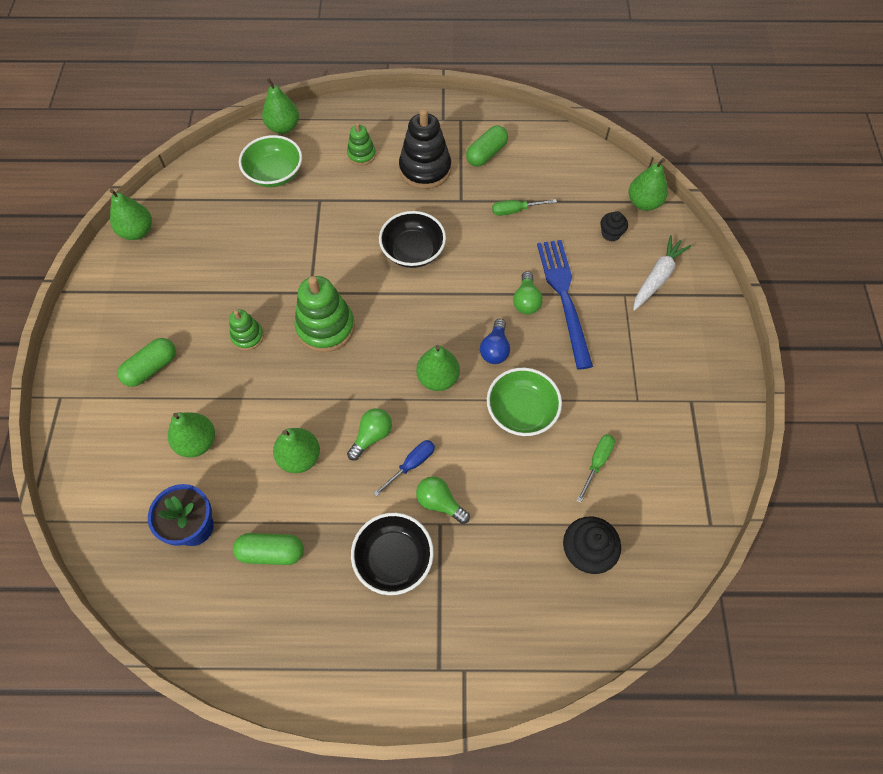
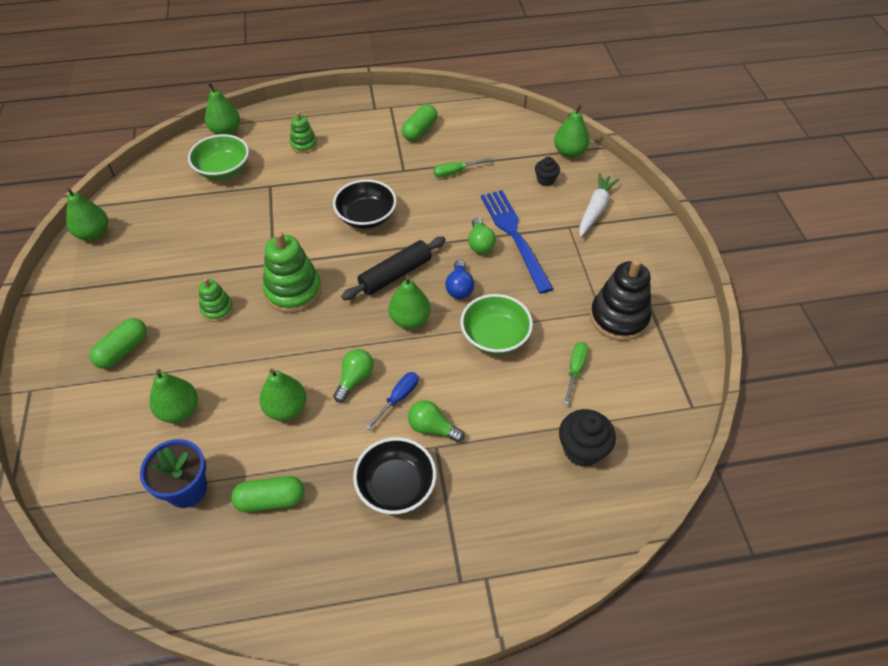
camera: 10 degrees left, 10 degrees down
(425, 169) = (365, 149): black stacking toy -> black stacking toy (619, 317)
(432, 324) = (395, 274): none -> black rolling pin

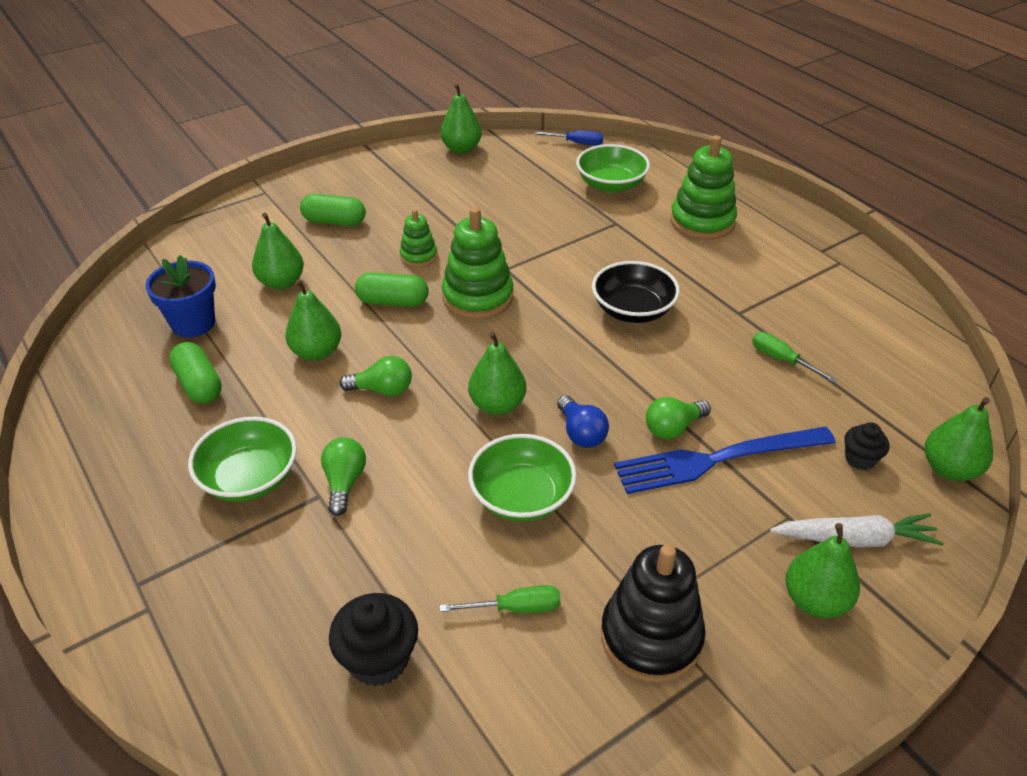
camera: 65 degrees right, 10 degrees down
(226, 131) = (668, 164): green pear -> green pear (815, 600)
(304, 145) = (702, 222): green stacking toy -> green stacking toy, size x1.81
(395, 274) = (559, 367): black rolling pin -> none
(396, 486) = (250, 478): black bowl -> green bowl
(398, 398) = (373, 436): blue screwdriver -> blue screwdriver (577, 143)
(419, 131) = (824, 301): green capsule -> green capsule (393, 301)
(459, 287) = (581, 433): blue light bulb -> blue light bulb turned 90 degrees counterclockwise
(514, 236) = (717, 459): blue fork -> blue fork turned 150 degrees counterclockwise

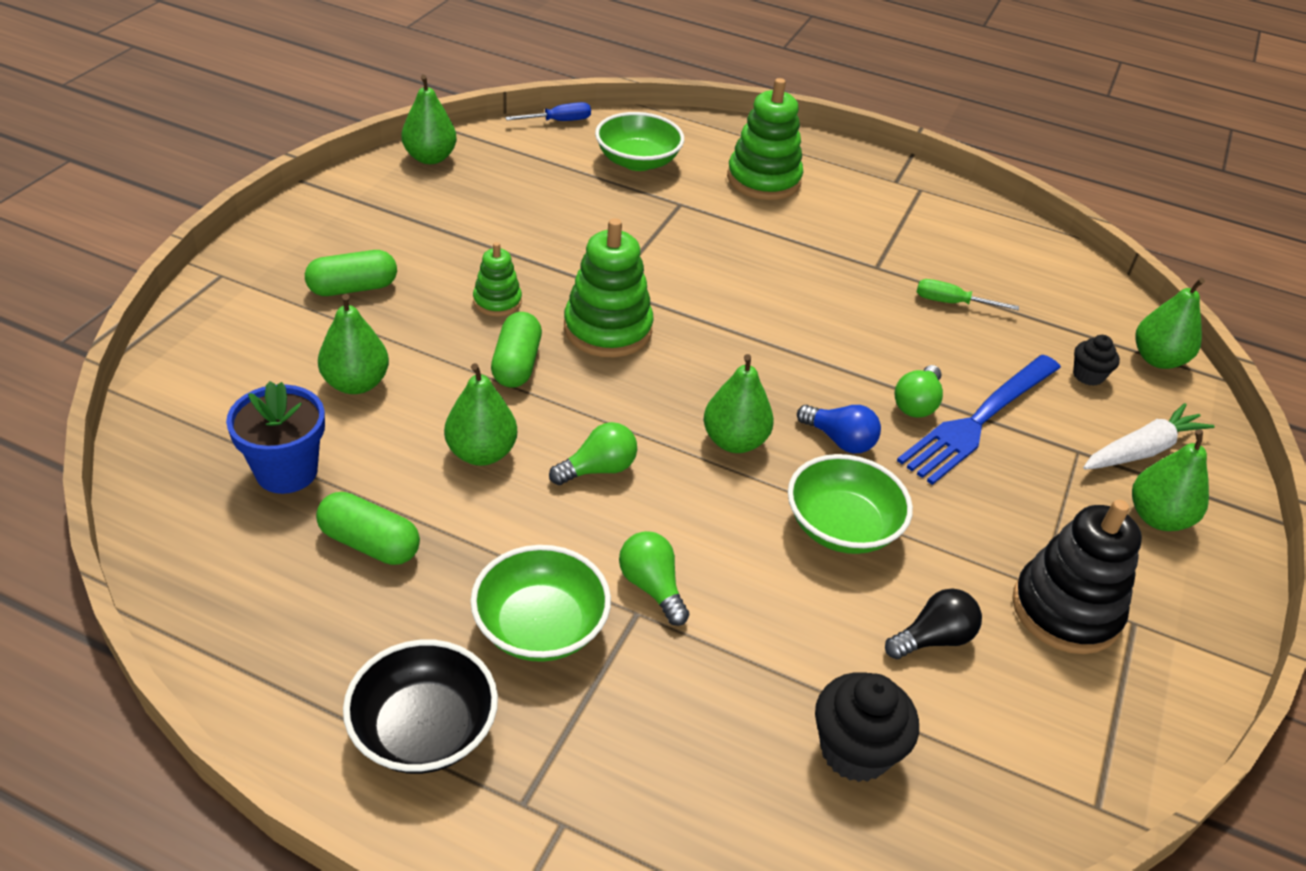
camera: 35 degrees left, 0 degrees up
(393, 301) = (516, 364): green capsule -> green capsule turned 60 degrees counterclockwise
(515, 608) = (933, 639): green screwdriver -> black light bulb
(632, 310) = (778, 295): black bowl -> black bowl (424, 730)

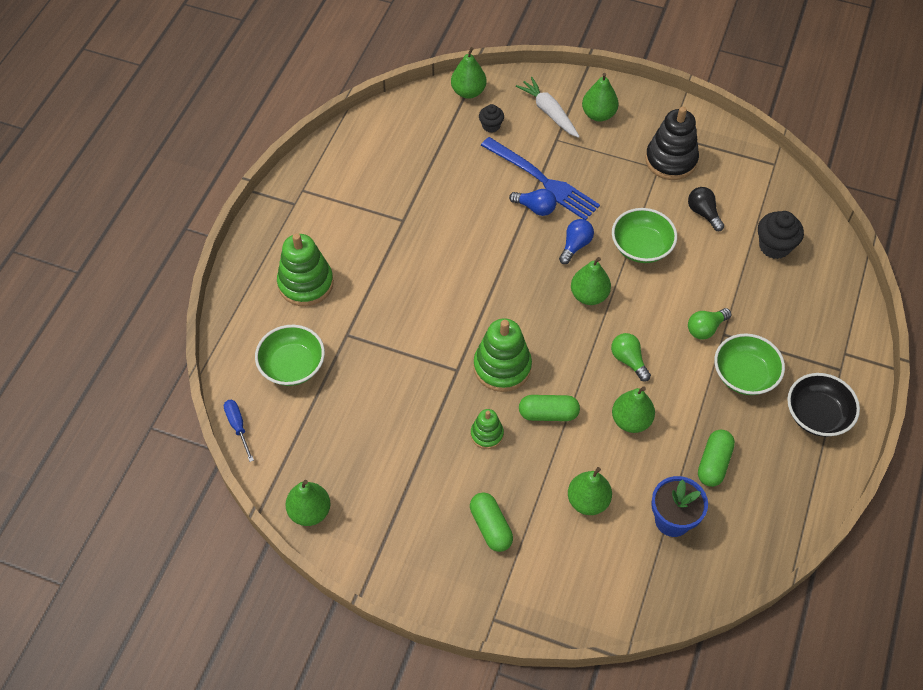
camera: 90 degrees left, 15 degrees up
(917, 404) = (535, 208): green light bulb -> blue light bulb
(951, 303) = (434, 183): green screwdriver -> none

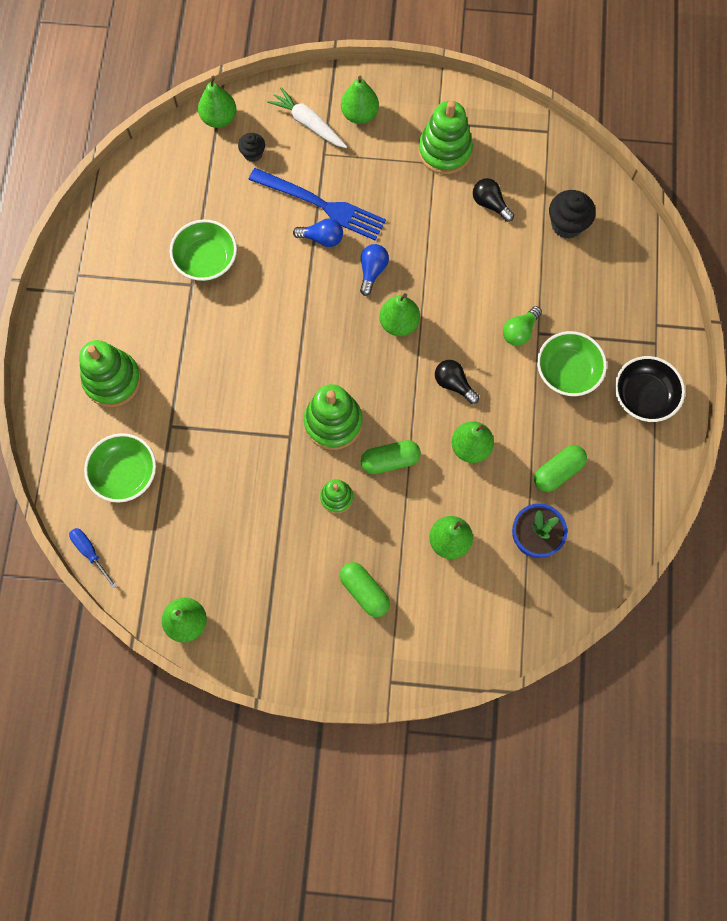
camera: 15 degrees left, 15 degrees up
(628, 360) = (454, 384): green light bulb -> black light bulb
(641, 247) = (437, 256): green bowl -> green bowl (206, 260)
(671, 160) = (444, 151): black stacking toy -> green stacking toy
(713, 463) = (558, 471): green capsule -> green capsule turned 45 degrees clockwise

